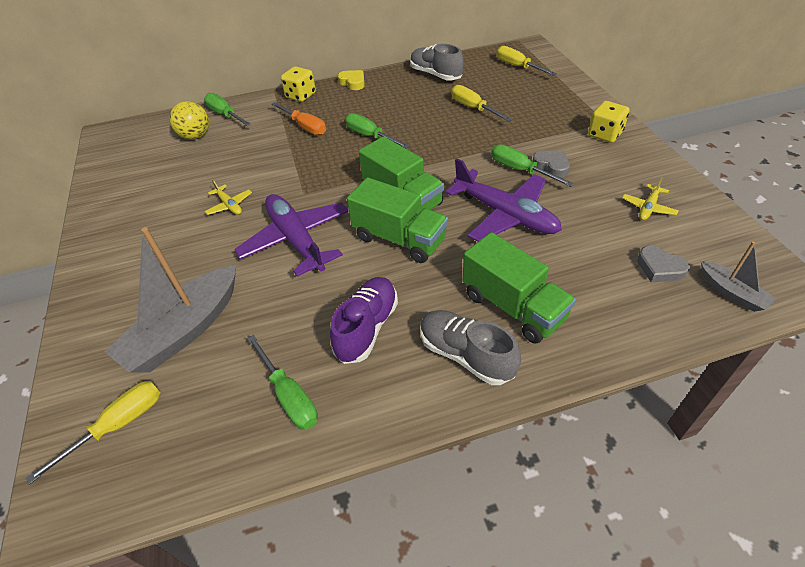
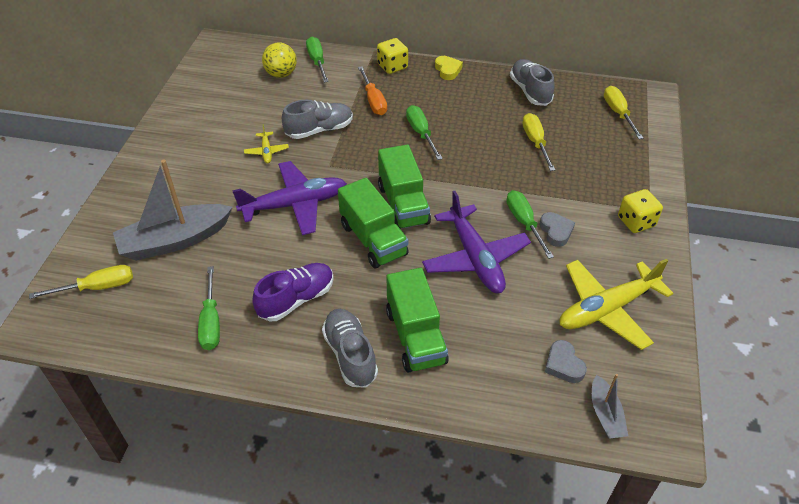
camera: 25 degrees right, 0 degrees up
(270, 168) = (319, 130): none -> grey shoe
(296, 240) = (295, 204): purple plane -> purple plane turned 75 degrees clockwise
(648, 208) = (606, 309): yellow plane -> yellow plane, size x2.20

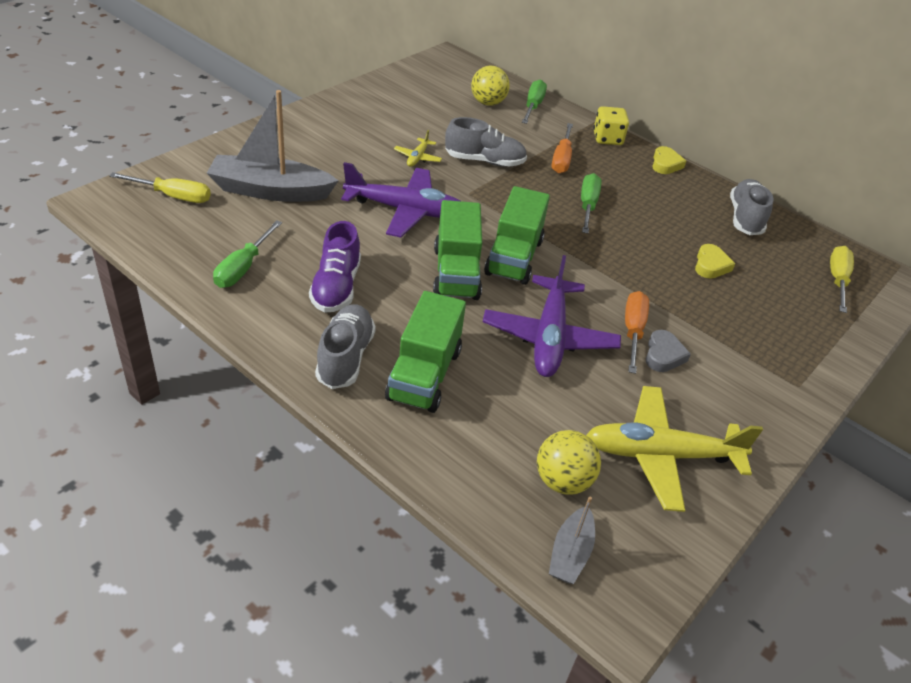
camera: 25 degrees right, 5 degrees down
(296, 299) = (336, 287): purple shoe -> purple shoe turned 105 degrees clockwise
(524, 223) = (633, 331): green screwdriver -> orange screwdriver
(535, 142) = (711, 265): yellow screwdriver -> yellow heart
(563, 365) = (562, 481): grey heart -> yellow ball
(636, 222) = (770, 390): yellow dice -> none

